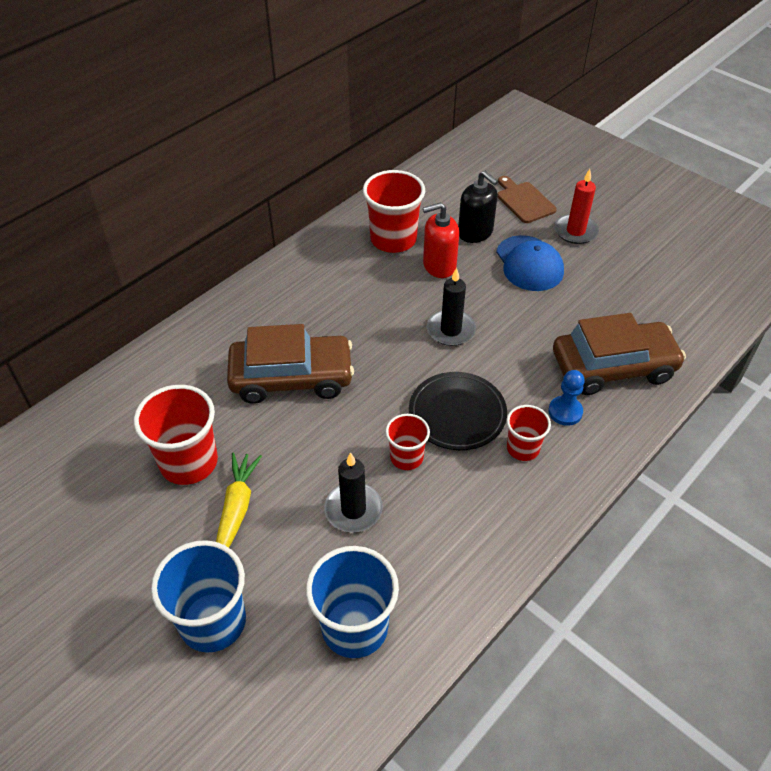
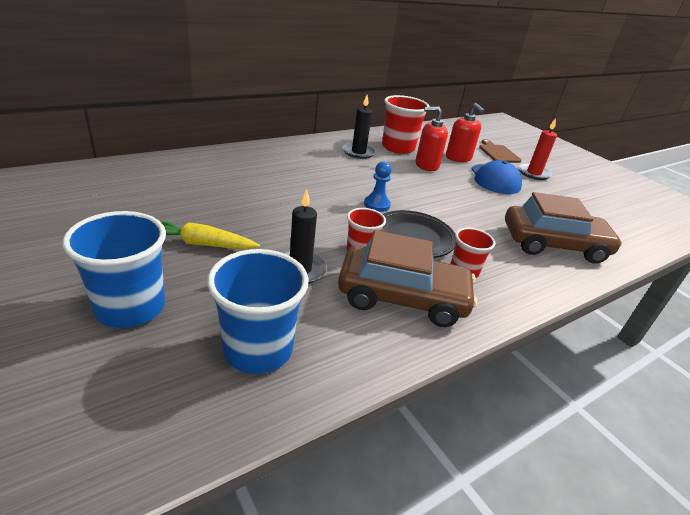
camera: 10 degrees right, 15 degrees down
(189, 462) = (184, 210): red cup -> none
(236, 510) = (202, 244): yellow carrot -> yellow carrot turned 105 degrees counterclockwise
(292, 378) = (291, 189): brown car -> brown car (402, 297)
(451, 330) = (424, 195): black candle -> black candle (358, 152)
(475, 232) = (458, 158): black soap dispenser -> red soap dispenser
(565, 412) = (507, 259): blue pawn -> blue pawn (376, 205)

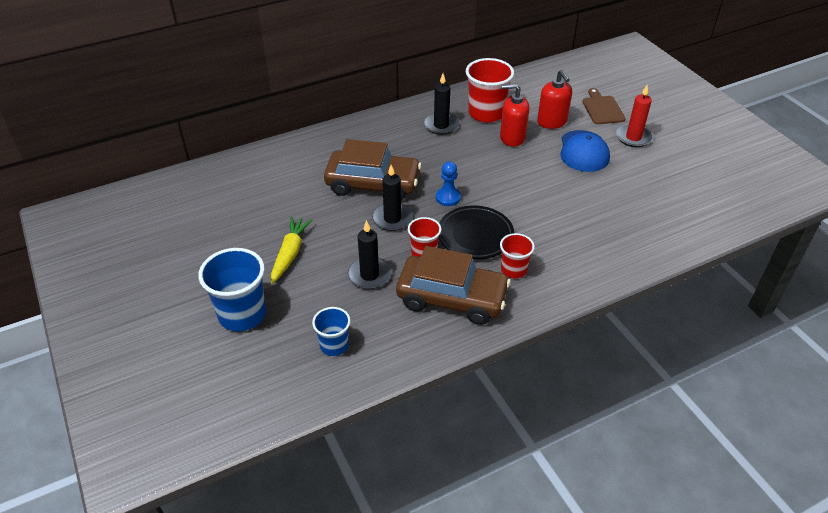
camera: 10 degrees right, 10 degrees up
(202, 244) = (290, 254): yellow carrot -> yellow carrot turned 90 degrees clockwise
(258, 349) = (334, 345): blue cup -> blue cup, size x0.58
(321, 218) = (392, 219): none -> black candle
(554, 244) = (614, 235): brown car -> brown car (373, 184)

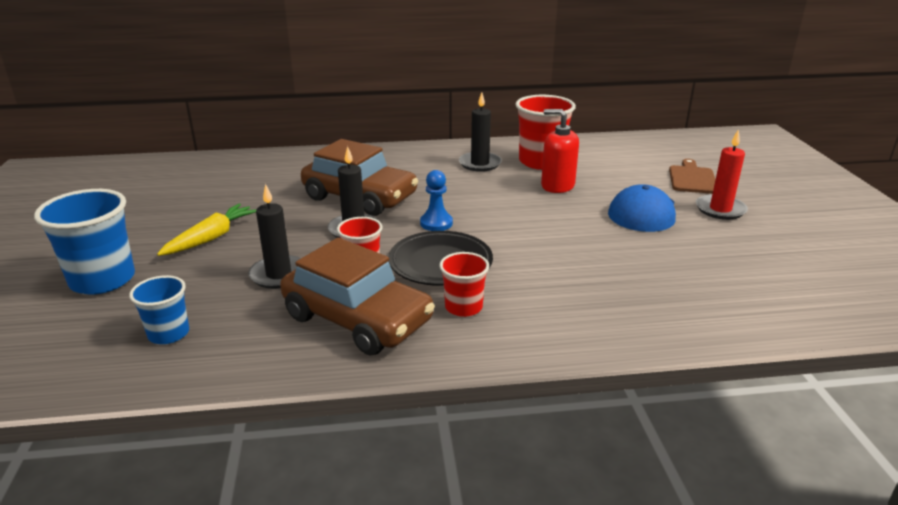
camera: 20 degrees right, 15 degrees down
(552, 122) = (618, 180): red soap dispenser -> none

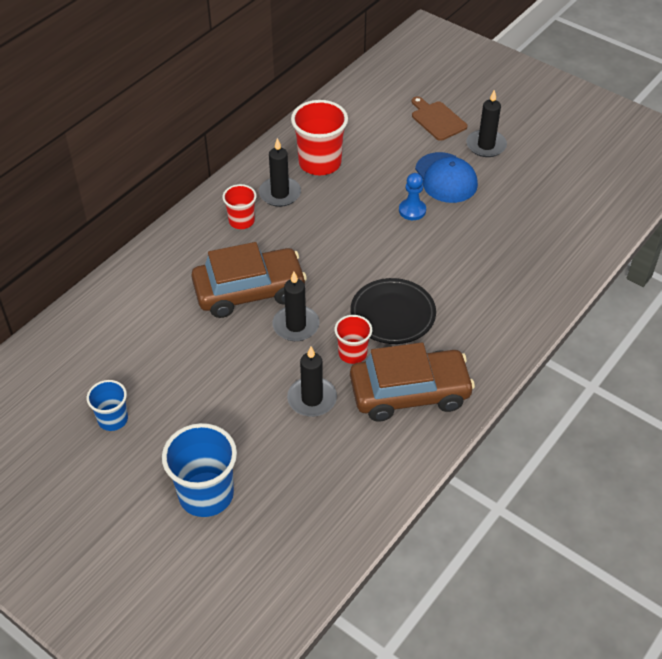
camera: 45 degrees left, 20 degrees up
(168, 334) = (324, 489): blue cup -> blue cup (113, 419)
(211, 238) = (211, 406): yellow carrot -> none
(436, 223) = (339, 280): blue pawn -> blue pawn (412, 210)
(463, 307) = (451, 339): red cup -> red cup (241, 221)
(557, 185) = (364, 185): red soap dispenser -> none
(720, 209) = (486, 145): red candle -> black candle

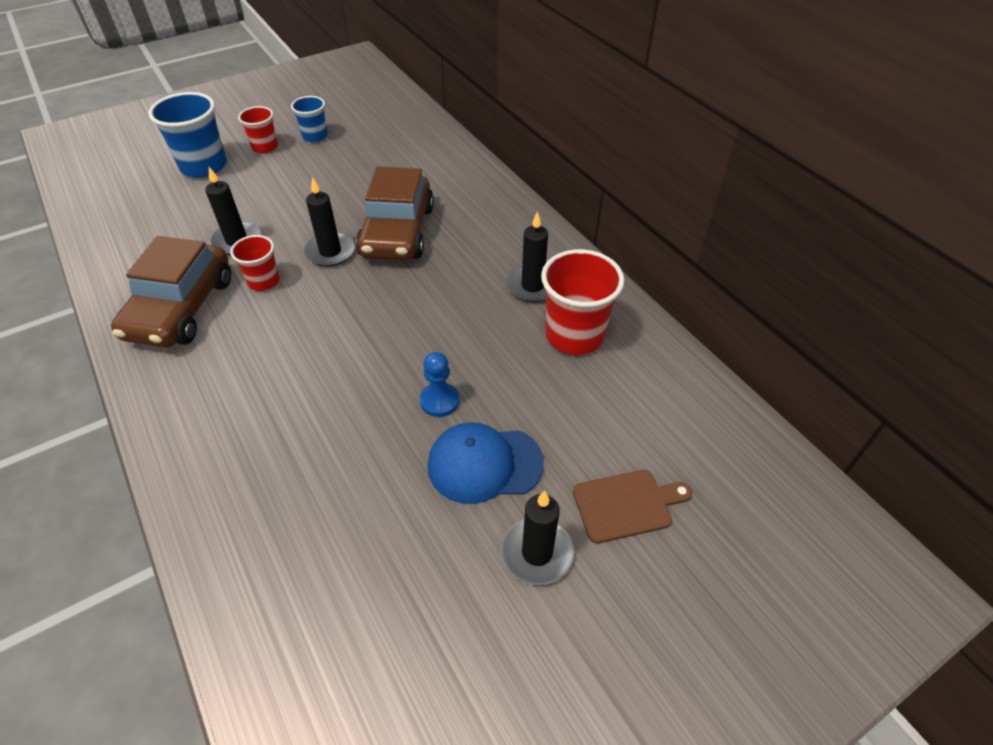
camera: 110 degrees right, 0 degrees up
(241, 221) = (502, 247): red cup -> red cup (265, 147)
(392, 315) = (287, 327): black plate -> none

